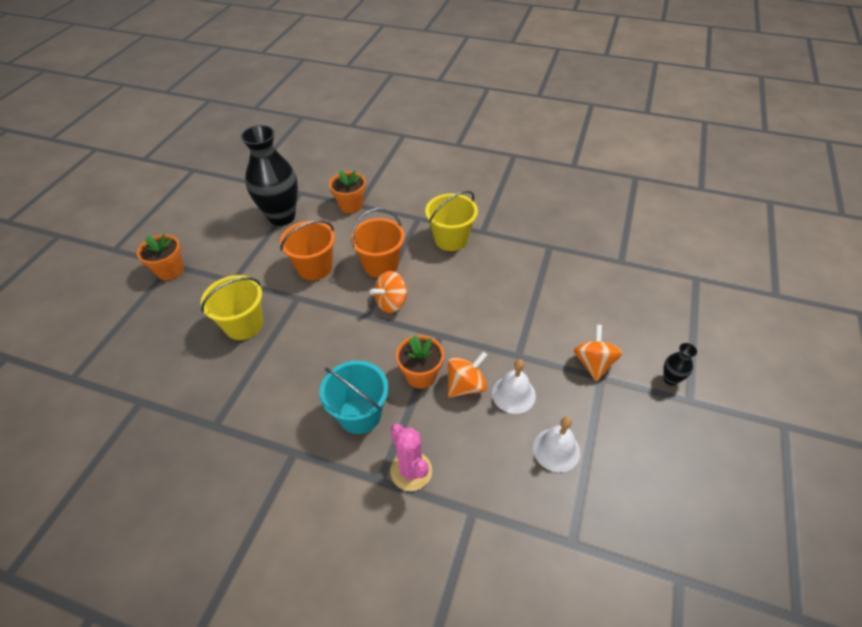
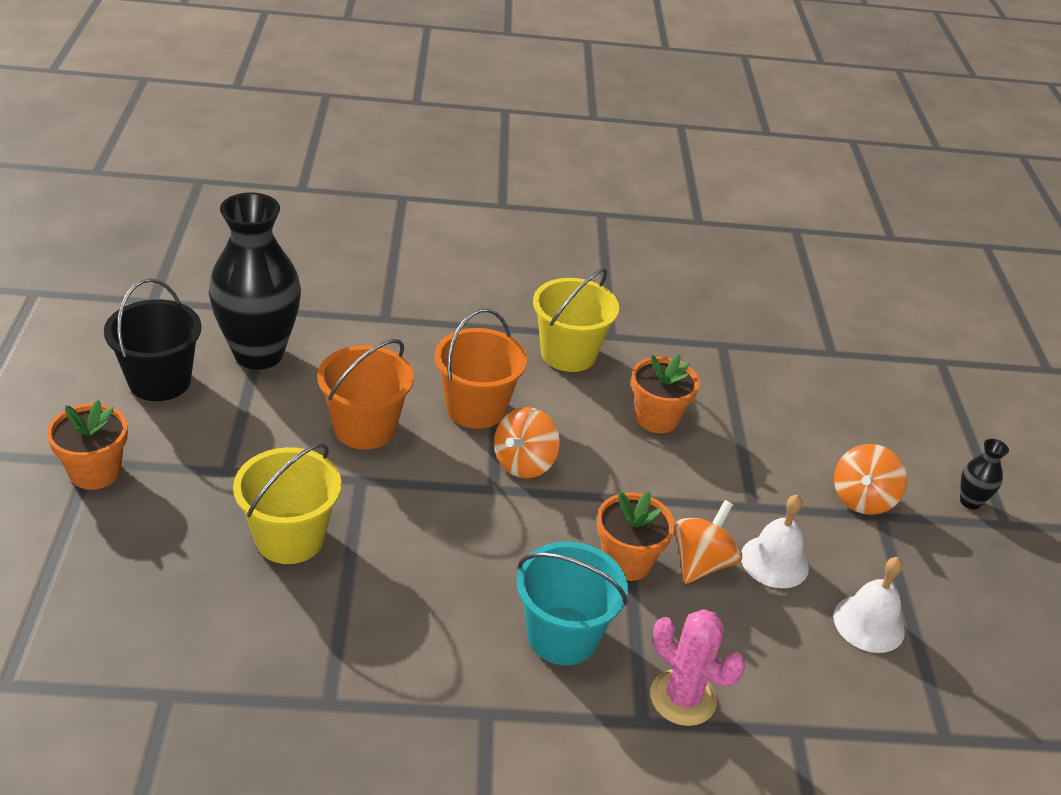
camera: 25 degrees left, 10 degrees down
(226, 225) = (159, 381): none -> black bucket
(351, 205) = (373, 321): orange flower pot -> orange flower pot (656, 418)
(593, 363) = (862, 499): orange spinning top -> orange spinning top turned 135 degrees counterclockwise

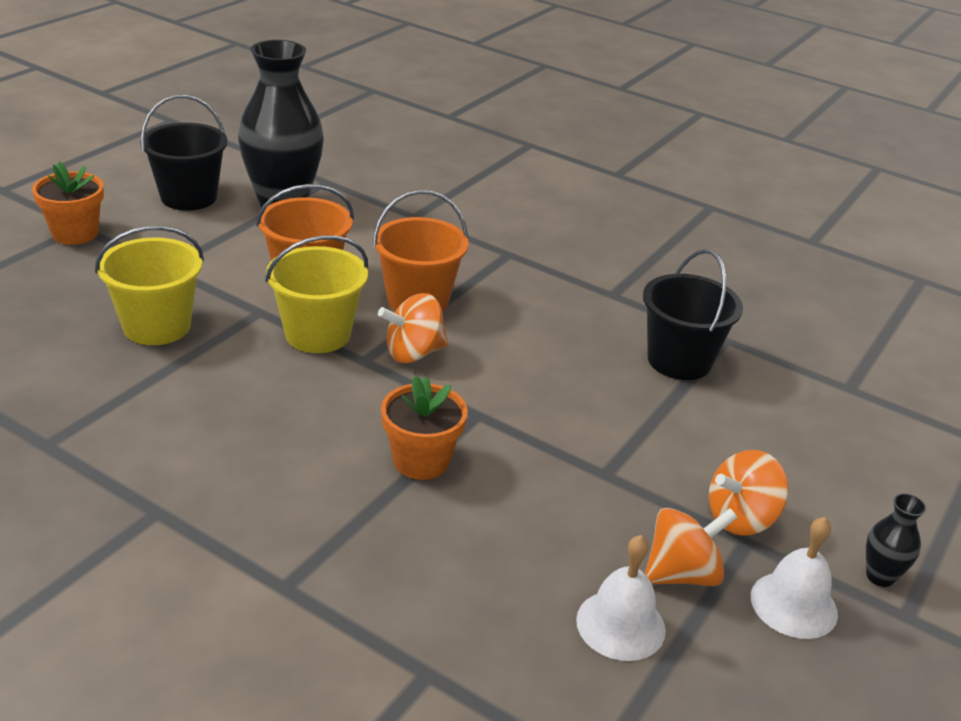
camera: 35 degrees right, 5 degrees down
(562, 636) = (292, 488): turquoise bucket -> none
(568, 354) = (553, 293): yellow bucket -> yellow bucket (318, 334)
(656, 418) = (584, 368): orange flower pot -> none
(683, 698) = (345, 588): pink cactus -> none
(701, 563) = (494, 494): orange spinning top -> orange spinning top (682, 574)
(711, 379) = (679, 360): none -> black bucket
(774, 561) = (574, 526): white bell -> white bell (793, 604)

